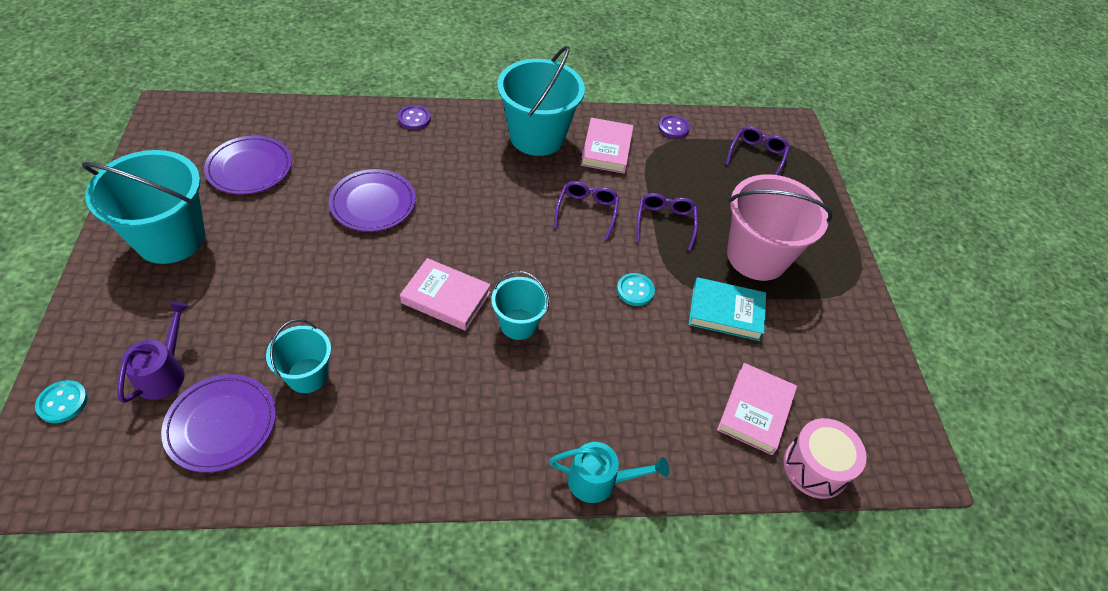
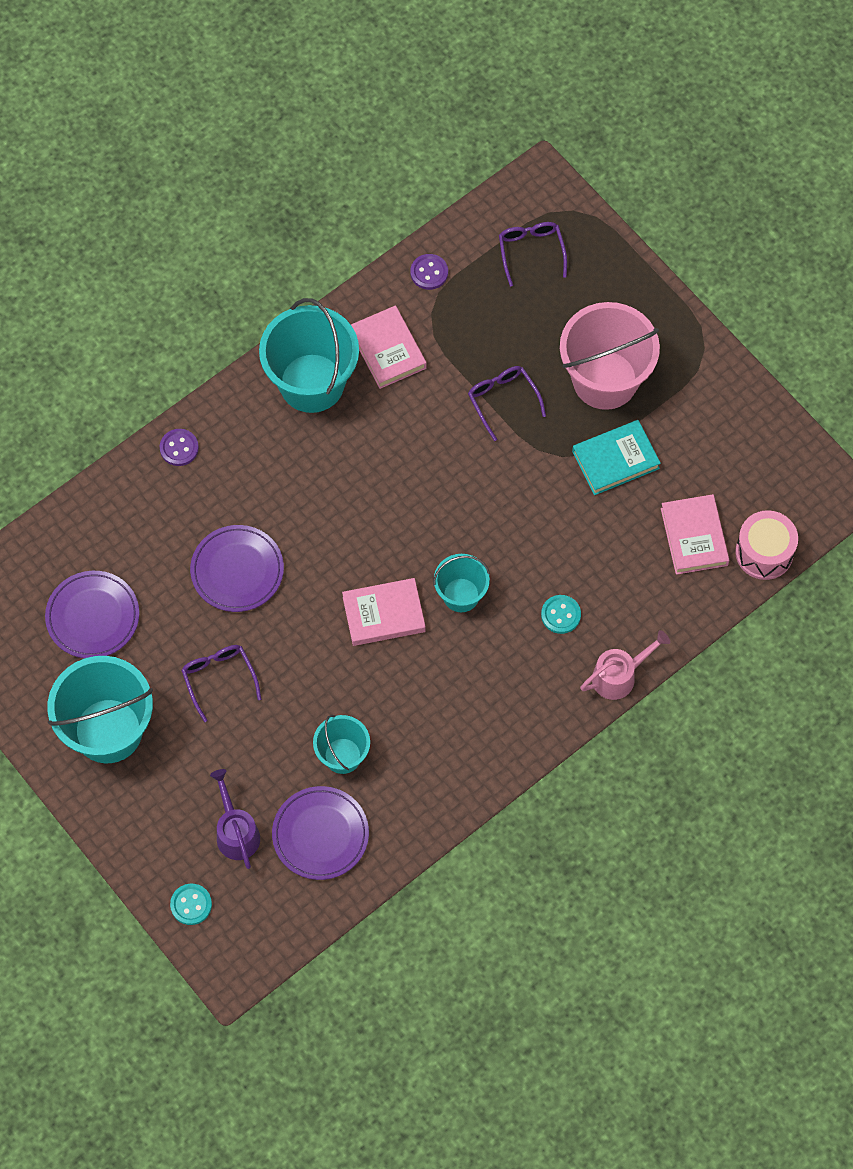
camera: 30 degrees left, 15 degrees up
(587, 211) = (426, 438): purple glasses -> purple glasses (218, 677)
(600, 480) = (620, 675): turquoise watering can -> pink watering can
(635, 290) = (528, 493): turquoise button -> turquoise button (561, 615)

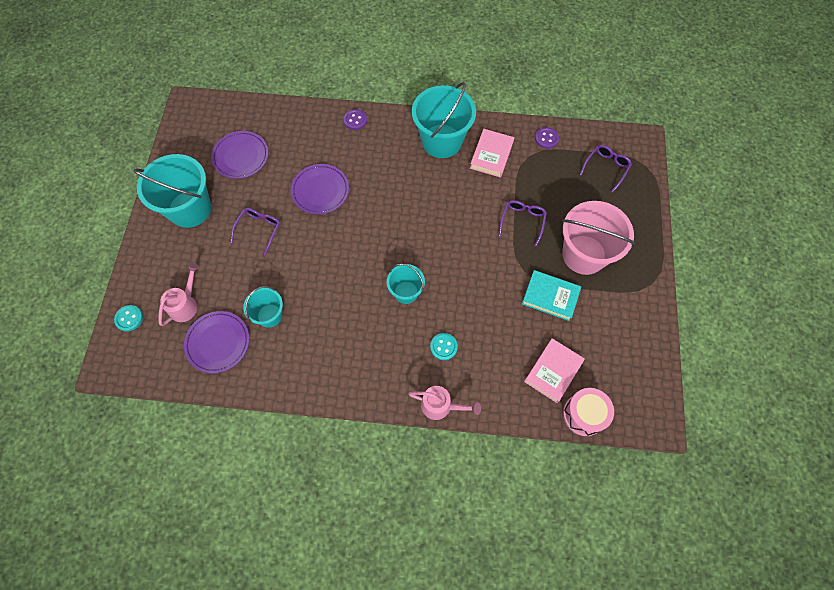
camera: 45 degrees right, 0 degrees up
(236, 831) = (186, 304): purple watering can -> pink watering can
(383, 614) = (361, 268): pink book -> none

